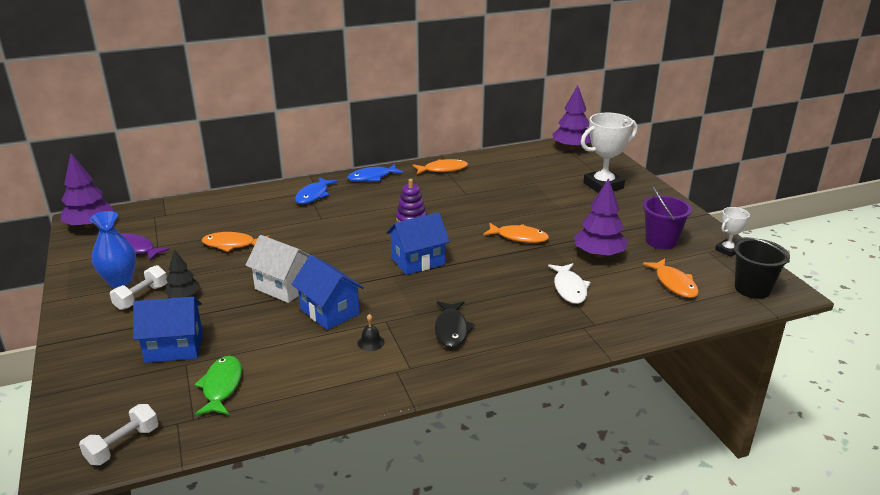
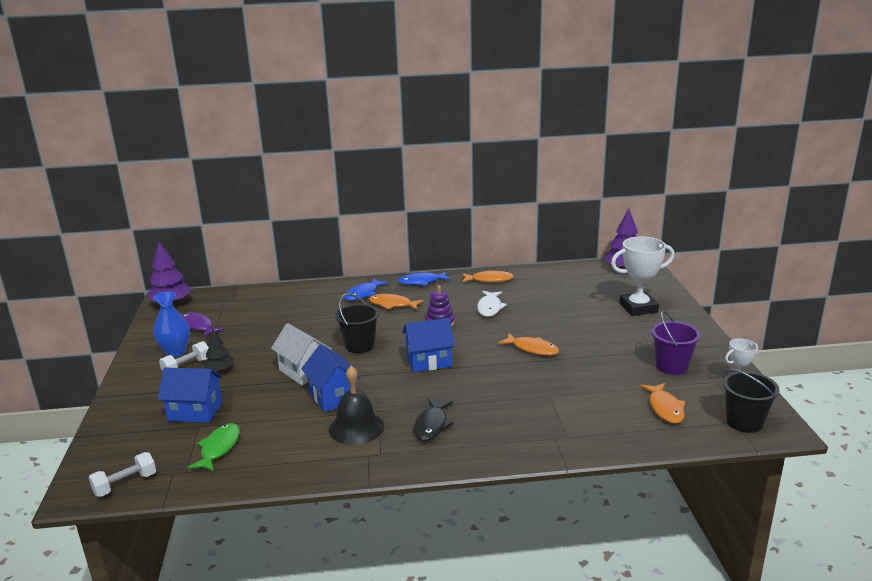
camera: 15 degrees right, 5 degrees down
(232, 245) = (276, 330): orange fish -> orange fish (392, 304)
(334, 252) = (359, 346): none -> black bucket
(371, 342) = (356, 427): black bell -> black bell, size x2.28
(569, 288) = (558, 401): white fish -> white fish (489, 308)
(599, 254) = (602, 373): purple tree -> none

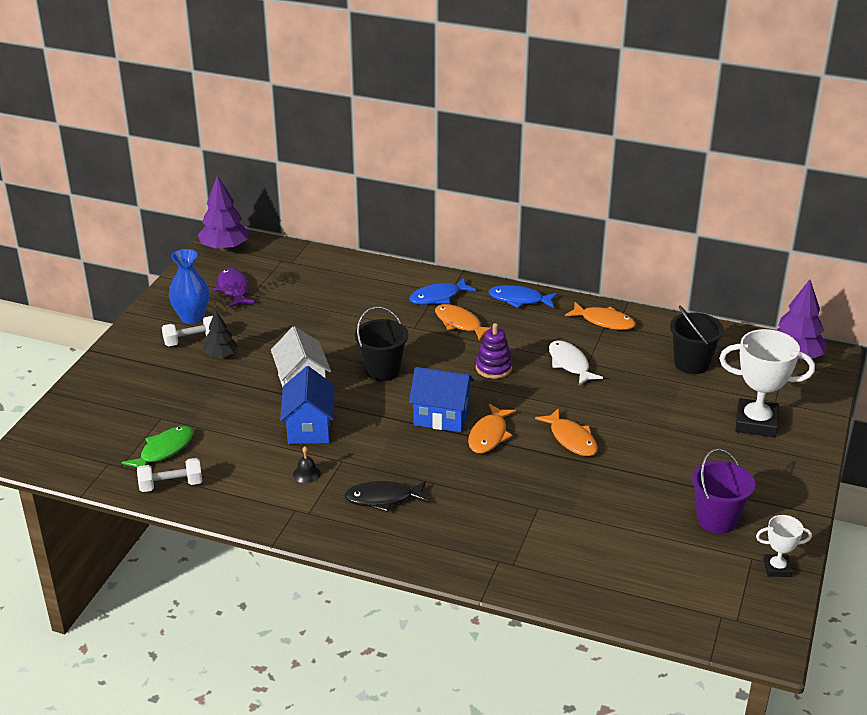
camera: 25 degrees right, 10 degrees up
(125, 484) = (62, 460): white dumbbell -> white dumbbell (171, 485)
(195, 411) = (168, 399): blue house -> none
(356, 427) = (306, 474): black bell -> black bell, size x0.44
(431, 425) = (383, 498): black fish -> black fish turned 45 degrees clockwise
(489, 308) = (570, 364): white fish -> white fish turned 120 degrees clockwise
(665, 408) = (655, 570): orange fish -> orange fish (489, 435)
(744, 422) = (731, 621): black bucket -> black bucket (691, 363)

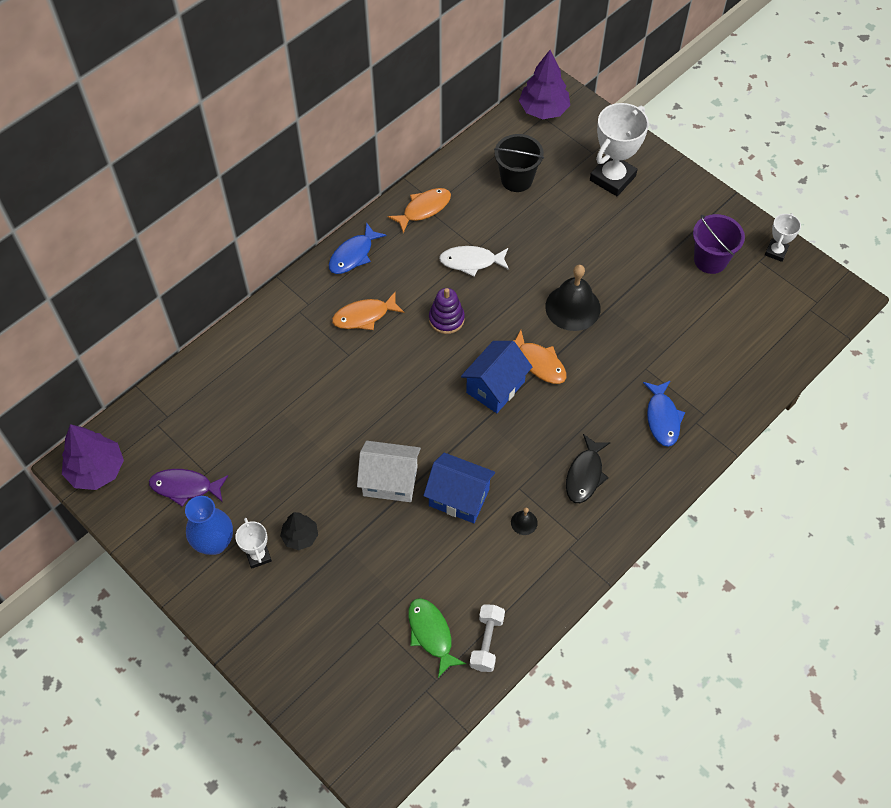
camera: 65 degrees left, 25 degrees up
(191, 340) = (258, 555): white dumbbell -> white trophy
(382, 370) = (403, 406): black bucket -> none
(438, 297) = (310, 315): blue fish -> blue fish (662, 418)
(571, 439) = (572, 307): orange fish -> black bell

